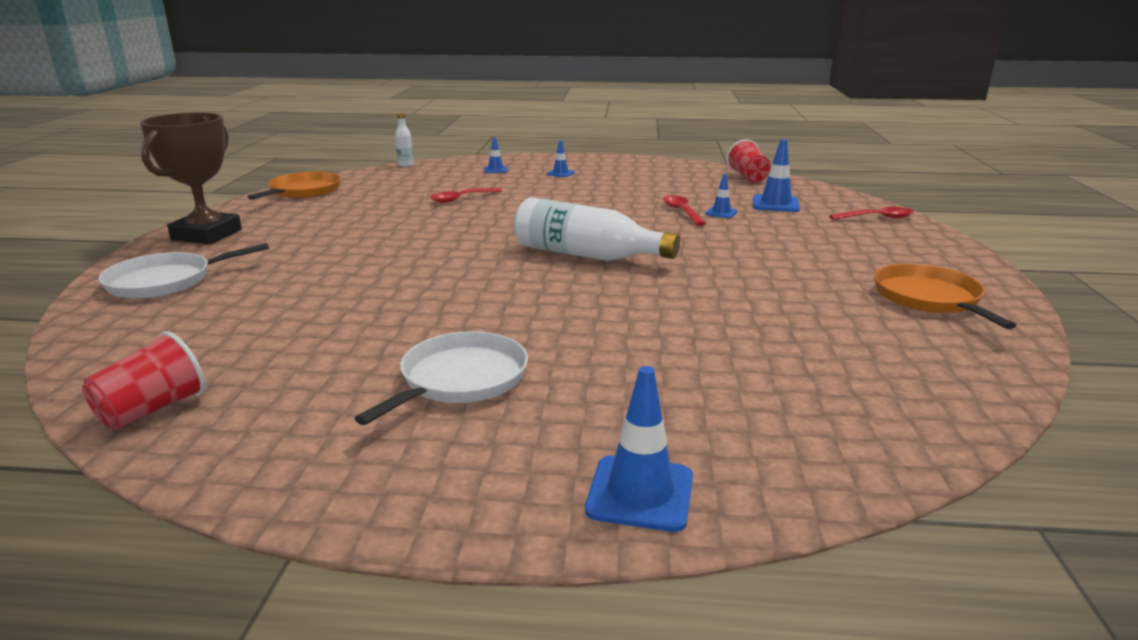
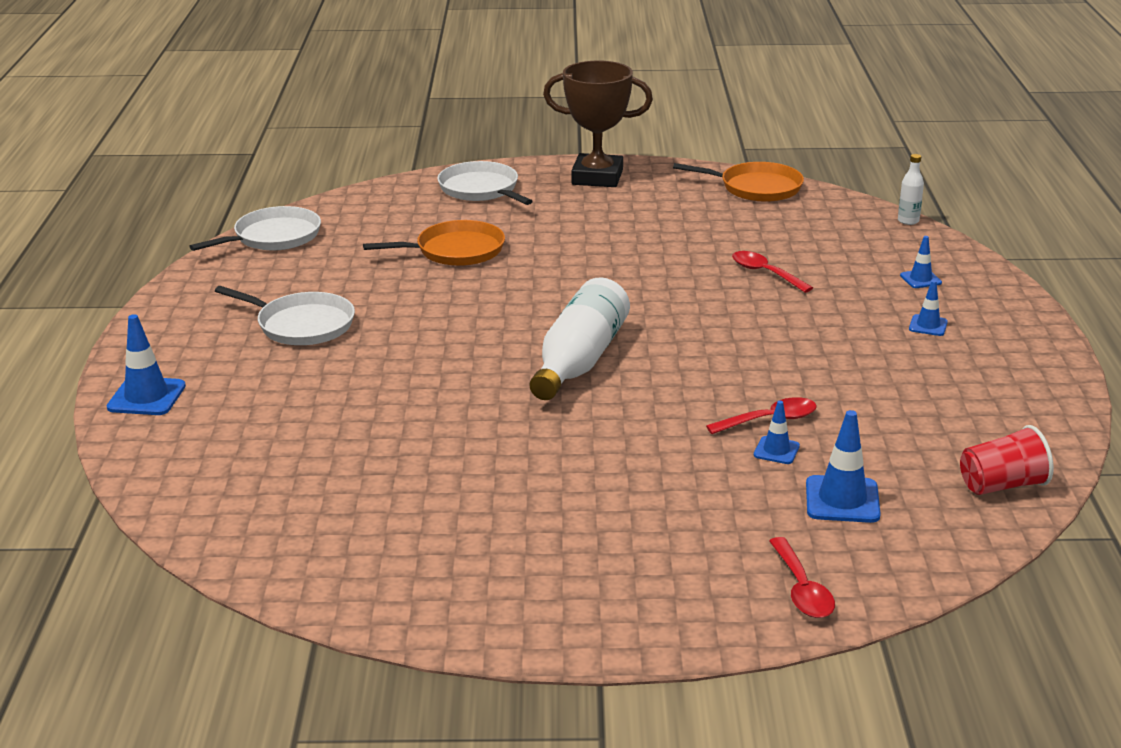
camera: 85 degrees right, 5 degrees up
(152, 410) = (273, 237): red cup -> white pan
(929, 298) = (472, 575): orange pan -> orange pan (455, 251)

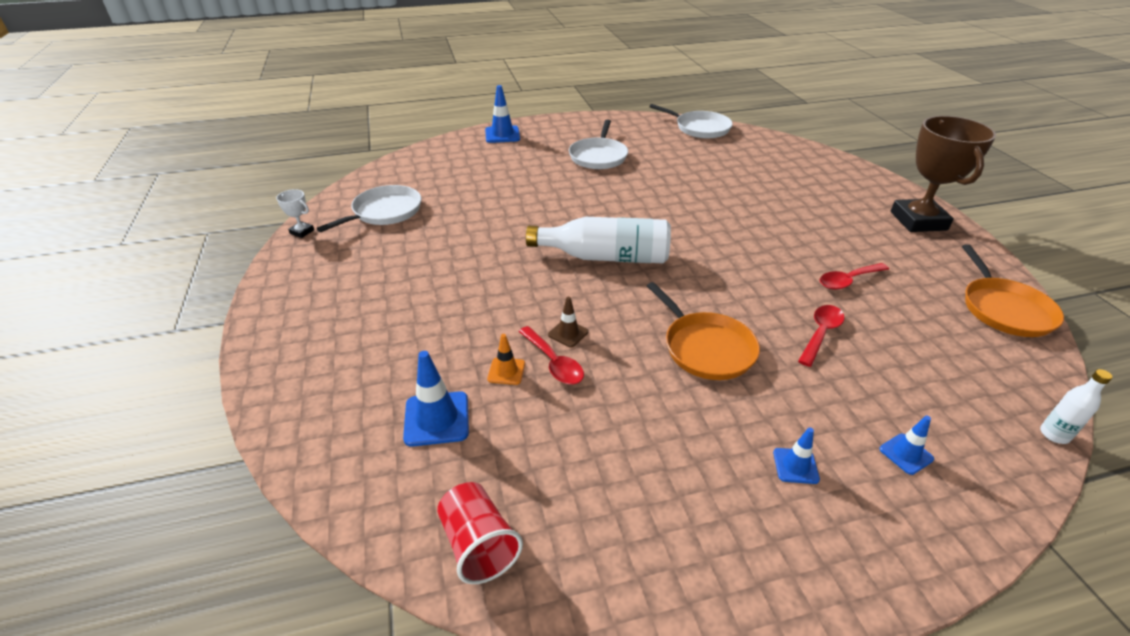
camera: 75 degrees right, 10 degrees up
(369, 616) = (302, 232): none -> white trophy
(455, 251) = (732, 185): orange pan -> orange pan (706, 348)
(481, 189) = (838, 178): white pan -> white pan (384, 212)
(722, 405) = (568, 333): none -> brown traffic cone
(776, 450) = (506, 371): blue traffic cone -> orange traffic cone
(802, 589) = (309, 404): red spoon -> red spoon (848, 281)

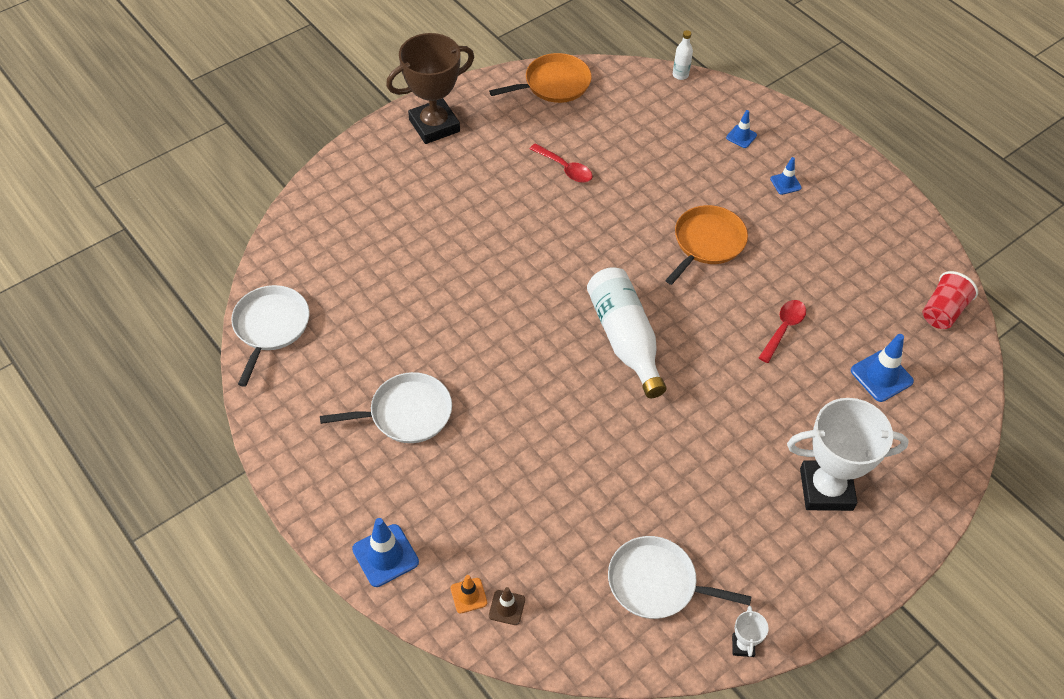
camera: 115 degrees left, 15 degrees up
(361, 318) = (826, 489): none -> white trophy
(506, 371) = (812, 354): orange traffic cone -> orange traffic cone (468, 595)
(568, 333) = (746, 331): brown traffic cone -> brown traffic cone (507, 607)
(820, 333) = (648, 180): red spoon -> none

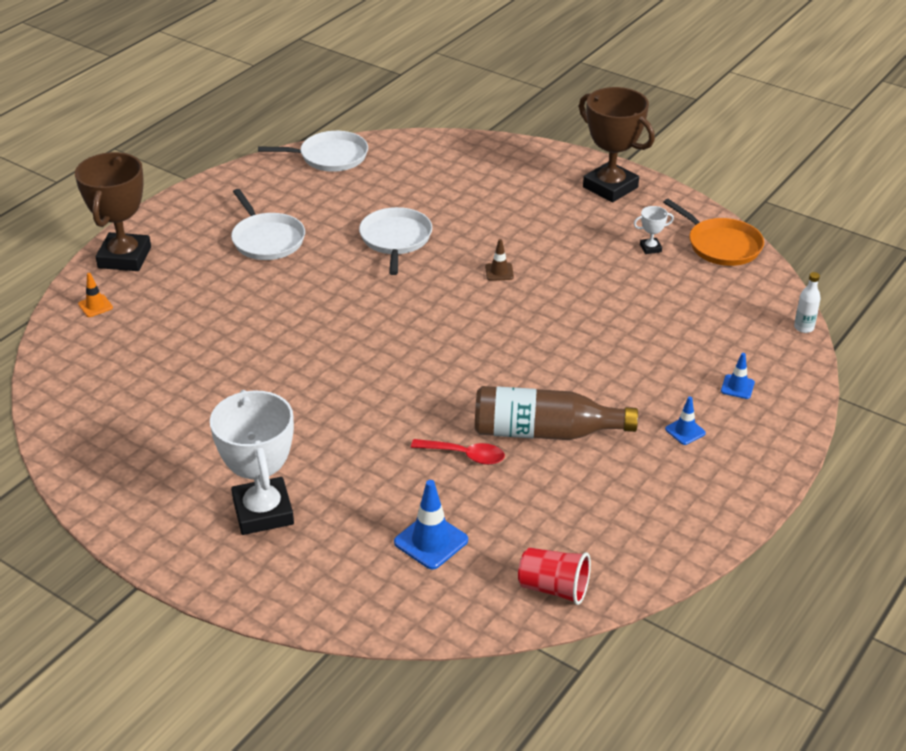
camera: 75 degrees right, 15 degrees down
(385, 555) = (124, 257): blue traffic cone -> brown trophy
(507, 607) = (87, 328): brown traffic cone -> brown traffic cone (499, 272)
(565, 168) = (605, 273): red spoon -> none
(625, 339) = (401, 347): white bottle -> none
(656, 583) = (127, 409): white pan -> white pan (395, 239)
(707, 242) = (558, 383): orange pan -> none
(743, 646) = (71, 473): white trophy -> white trophy (650, 248)
(767, 269) = (544, 432): none -> brown bottle

